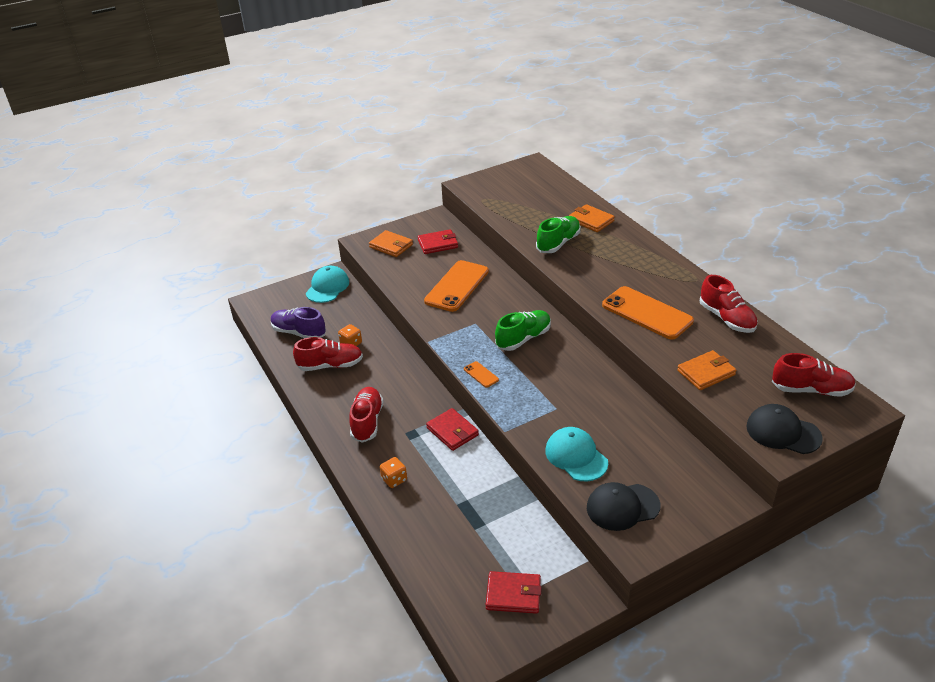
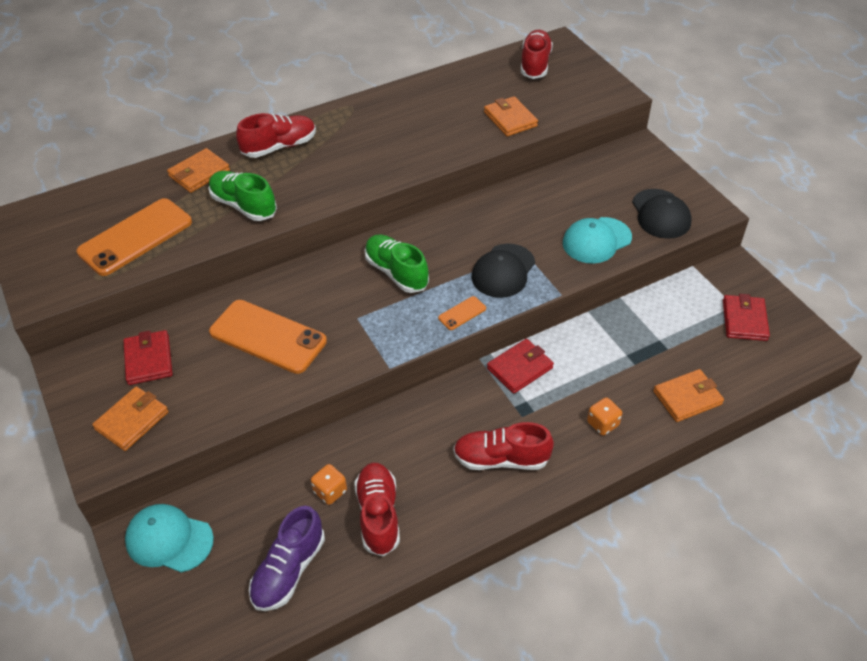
camera: 90 degrees left, 10 degrees up
(418, 538) = (687, 398): none -> orange wallet
(647, 313) = (407, 147): orange phone -> orange phone (135, 237)
(727, 319) = (424, 95): red shoe -> red shoe (279, 147)
(783, 432) = (592, 88): black cap -> black cap (503, 271)

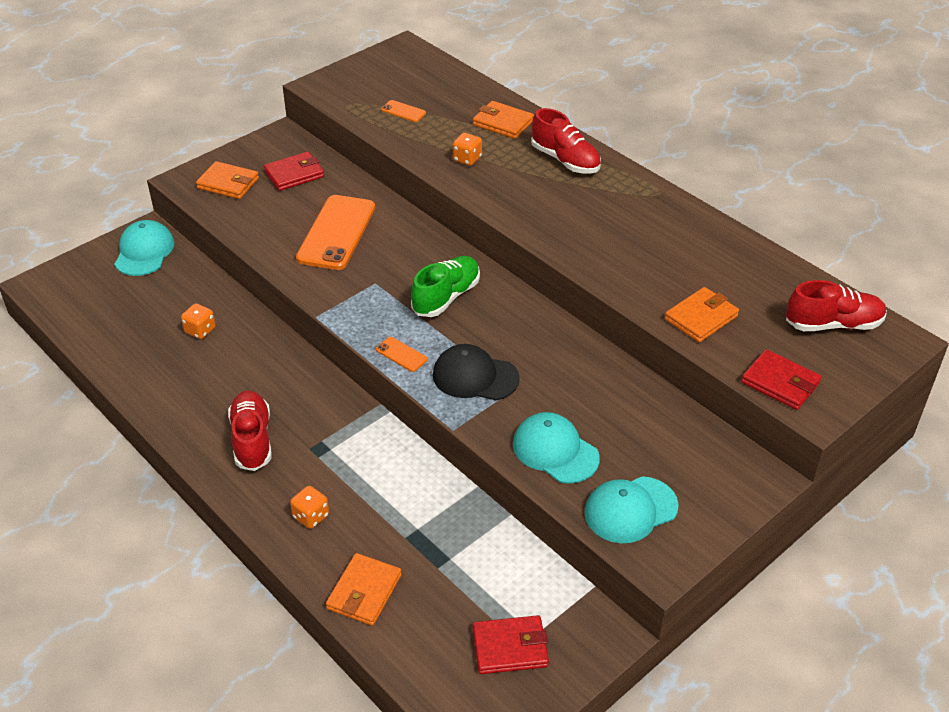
camera: 75 degrees right, 5 degrees down
(135, 237) = (403, 111): orange phone -> orange phone, size x0.43
(244, 206) = (467, 159): green shoe -> orange dice
(289, 570) = (119, 323): purple shoe -> none
(378, 515) = (178, 366): red shoe -> none
(520, 368) = (374, 437): red wallet -> red wallet (780, 383)
(660, 214) = (630, 510): black cap -> turquoise cap
(687, 398) = (364, 592): orange wallet -> orange wallet turned 60 degrees clockwise

